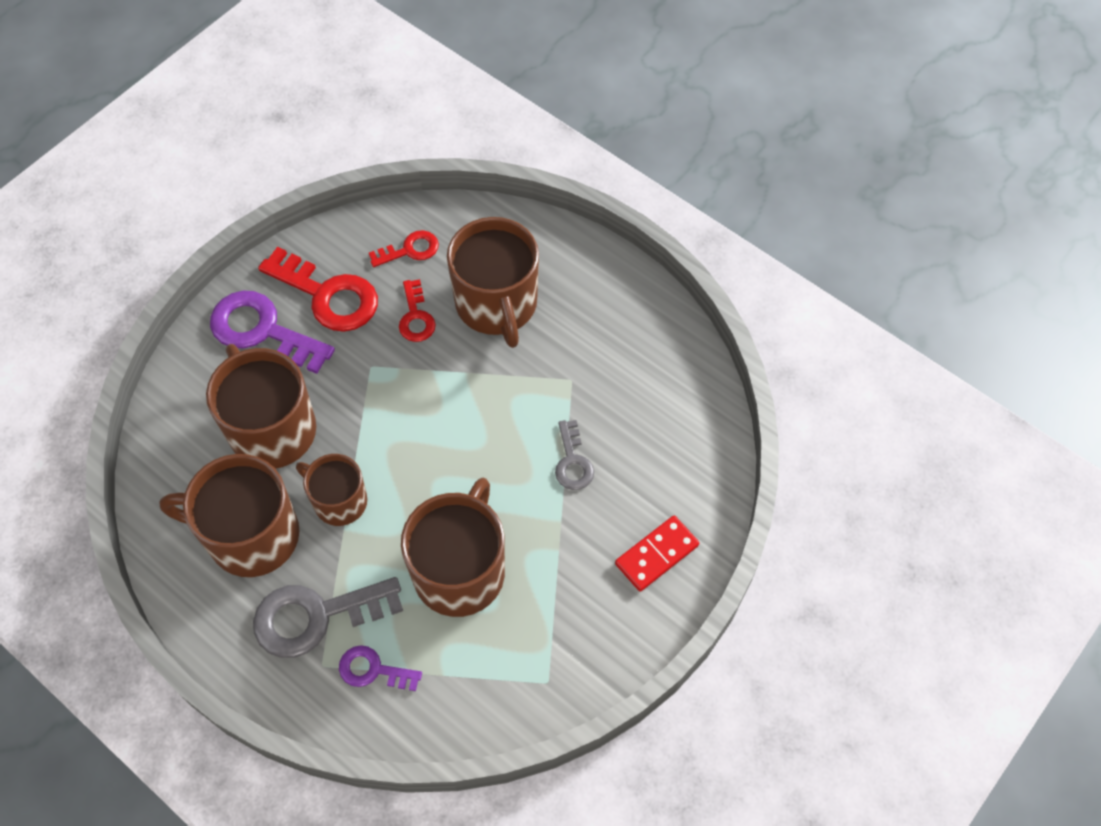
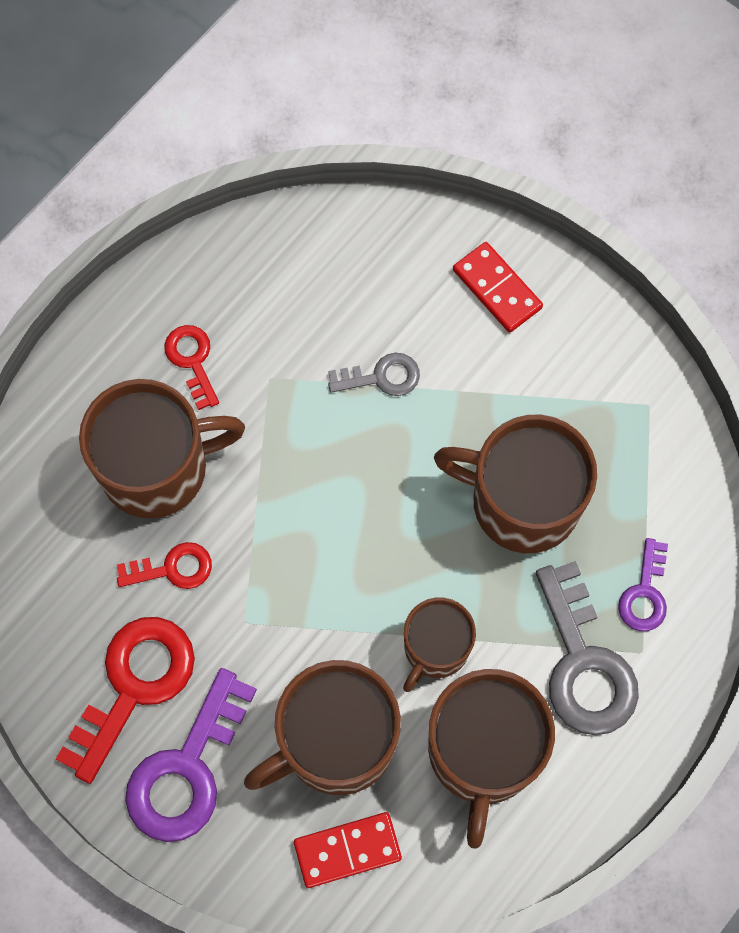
camera: 90 degrees left, 10 degrees up
(188, 437) = (347, 850): none -> red domino
(410, 250) = (65, 581): red key -> red key (192, 360)

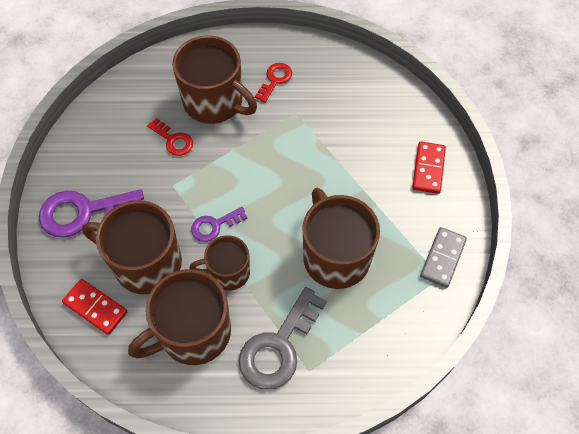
camera: 50 degrees right, 10 degrees down
(134, 686) = (106, 164): red key -> none
(381, 377) = (338, 154): grey key -> none
(628, 380) = (442, 258): none -> grey domino
(645, 593) = (341, 348): purple key -> purple key (214, 226)

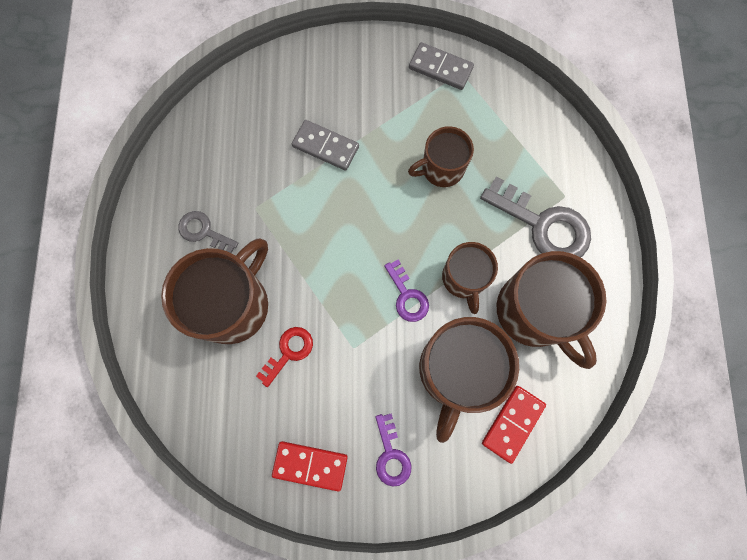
camera: 90 degrees left, 15 degrees up
(83, 212) = (391, 455): purple key -> purple key, size x0.55
(275, 80) = (204, 231): red key -> grey key
(335, 256) = (441, 168): brown mug -> brown mug, size x0.60
(353, 162) = (325, 146): none -> grey domino
(428, 169) = (335, 72): red domino -> red domino (310, 465)

